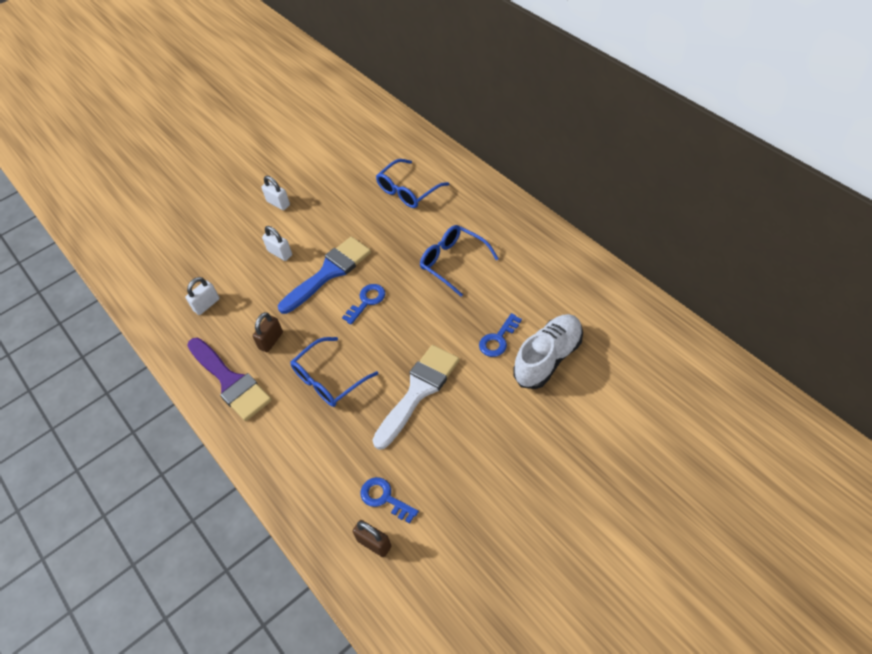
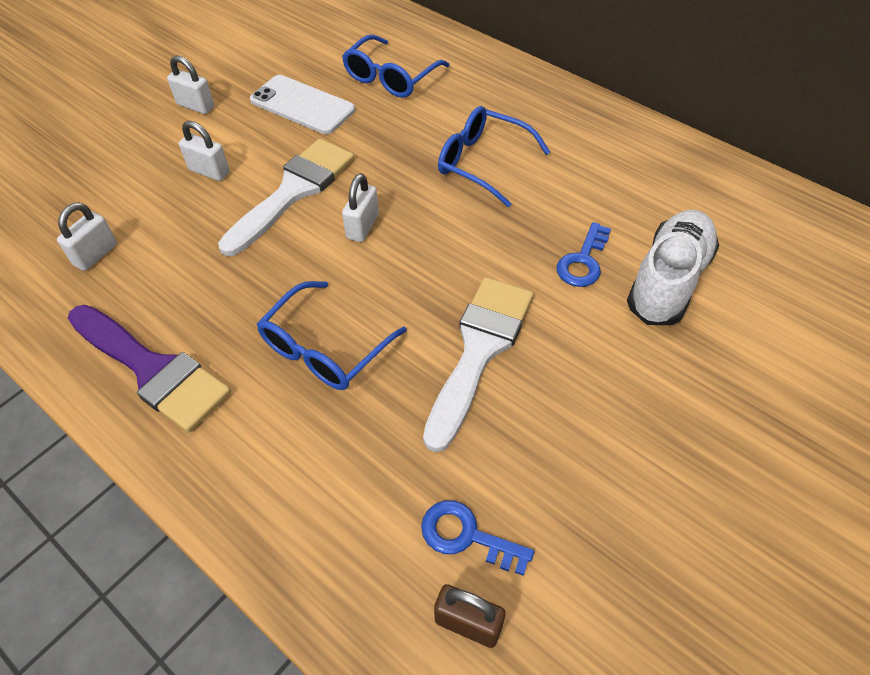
camera: 15 degrees left, 0 degrees up
(271, 340) = (215, 298): brown padlock -> none
(329, 272) = (293, 191): blue brush -> white brush
(346, 208) = (302, 105): none -> white phone
(367, 301) = (362, 226): blue key -> white padlock

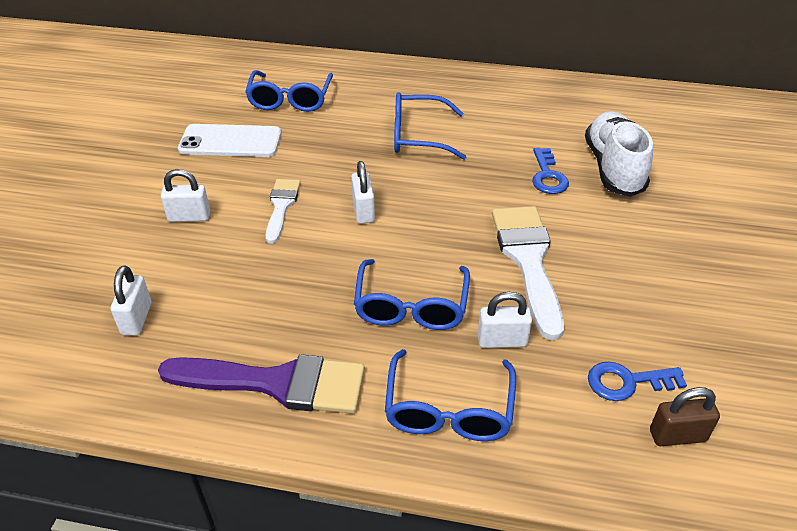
camera: 30 degrees left, 10 degrees down
(196, 106) = (128, 171): white padlock -> white padlock (502, 341)
(271, 473) = (449, 410): none -> blue glasses
(293, 191) = (281, 206): white brush -> white brush, size x0.57

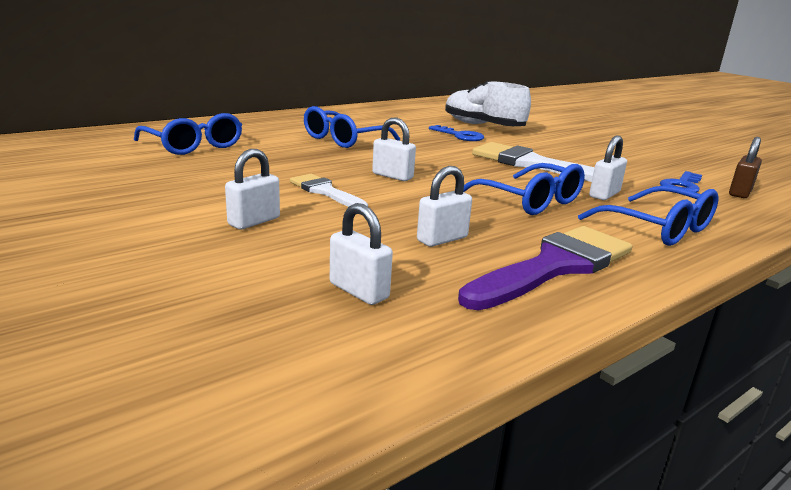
camera: 50 degrees left, 20 degrees down
(230, 141) = (188, 176): white phone -> none
(261, 306) = (442, 239): none -> white padlock

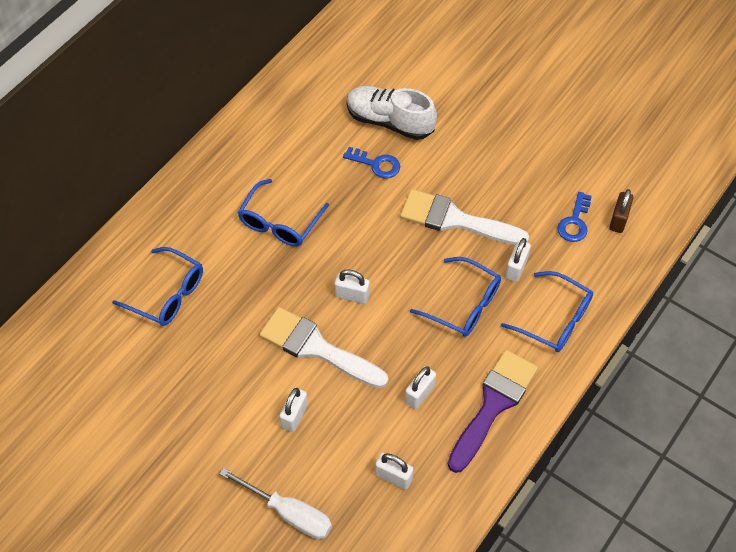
camera: 15 degrees left, 35 degrees up
(158, 286) = (289, 513): none -> white screwdriver
(325, 192) = (316, 348): white brush -> white brush, size x1.75

